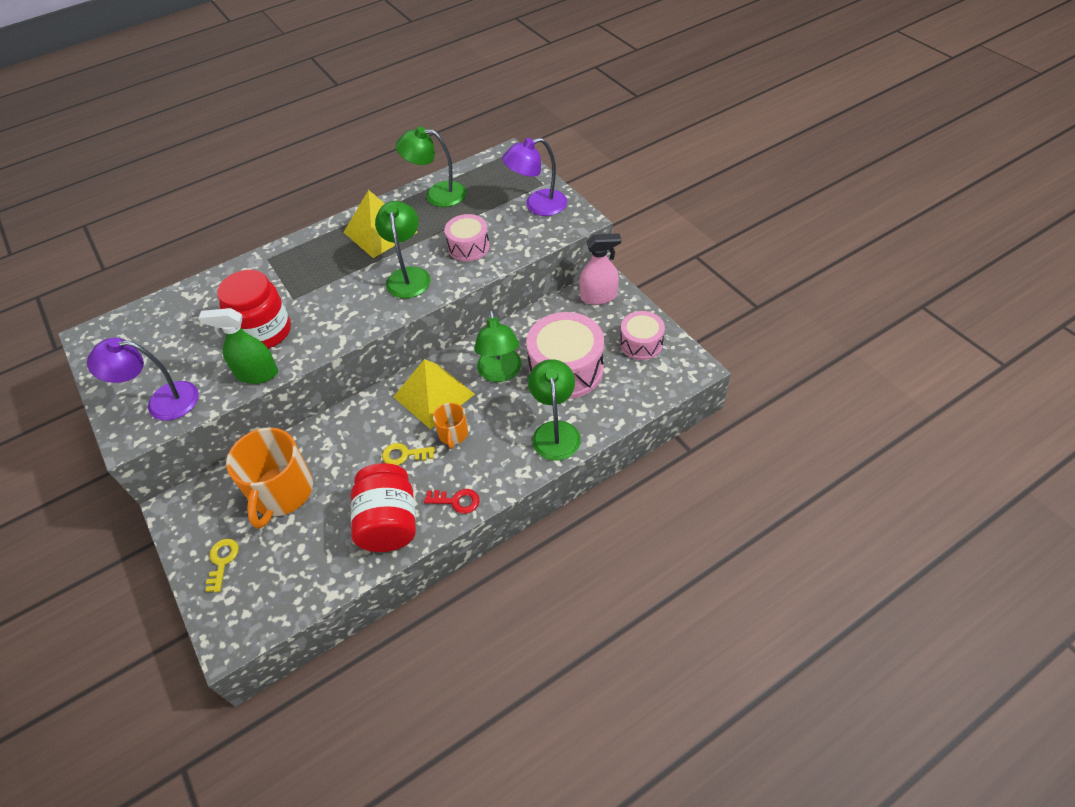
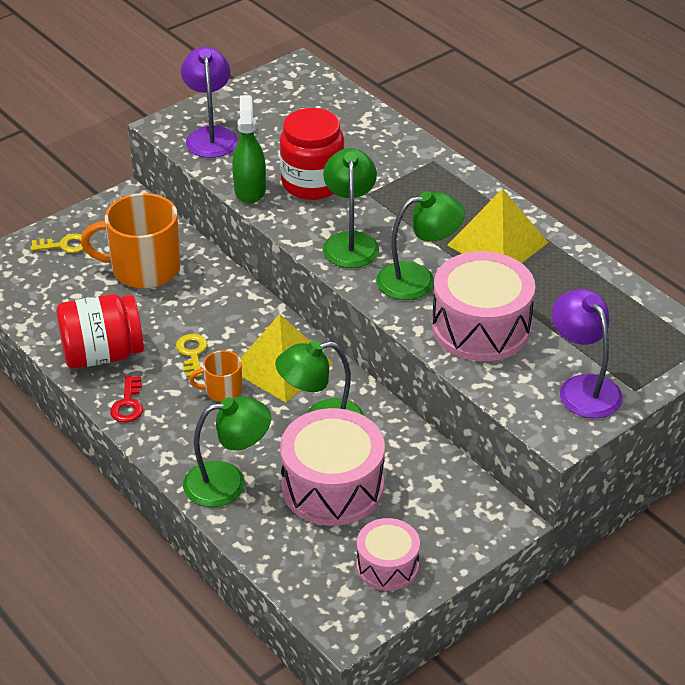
camera: 80 degrees right, 10 degrees down
(437, 194) = (586, 284): green lamp -> green lamp (350, 242)
(468, 247) = (481, 327): pink drum -> pink drum, size x1.72
(598, 297) = (476, 514): pink spray bottle -> none

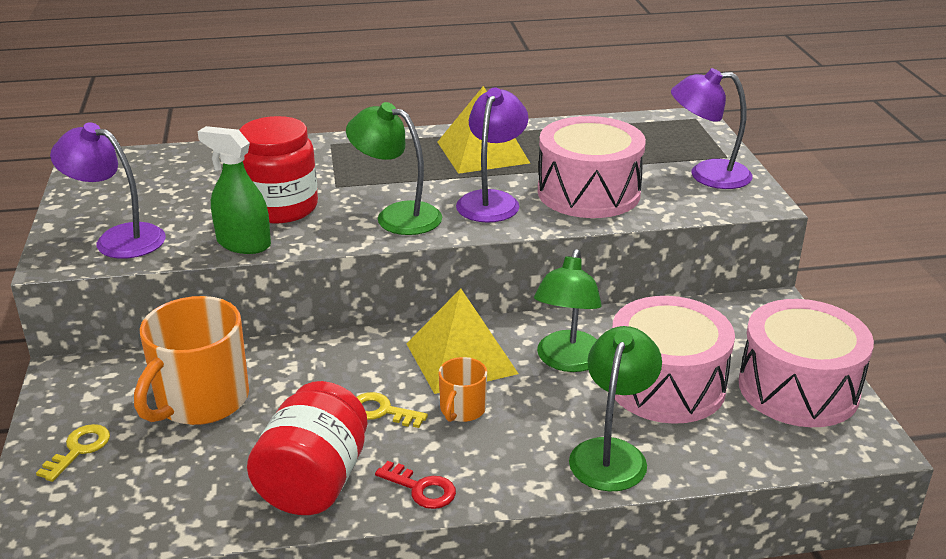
camera: 60 degrees left, 10 degrees down
(387, 566) = (798, 388): pink drum -> pink drum, size x1.72
(418, 280) = (491, 200): green lamp -> purple lamp

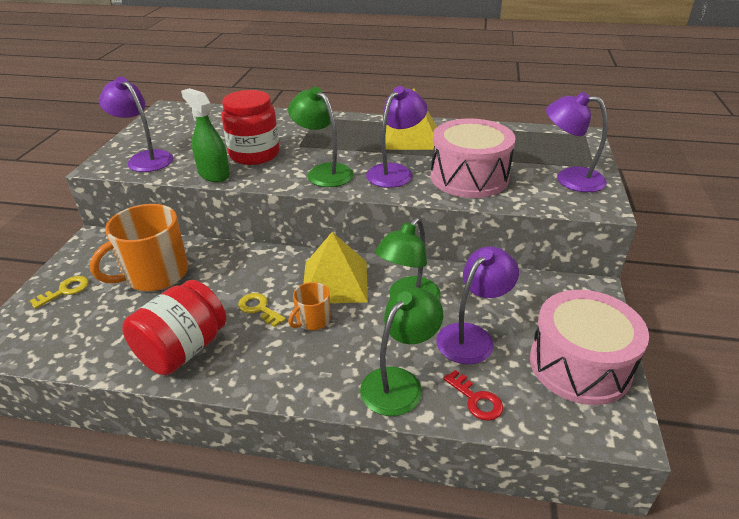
camera: 20 degrees right, 5 degrees up
(421, 489) = (247, 374): red key -> red key (476, 399)
(666, 385) = (472, 336): pink drum -> purple lamp

